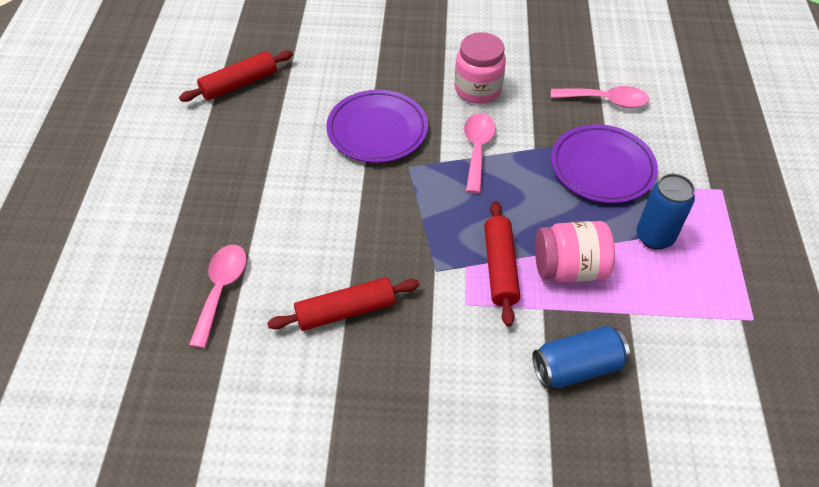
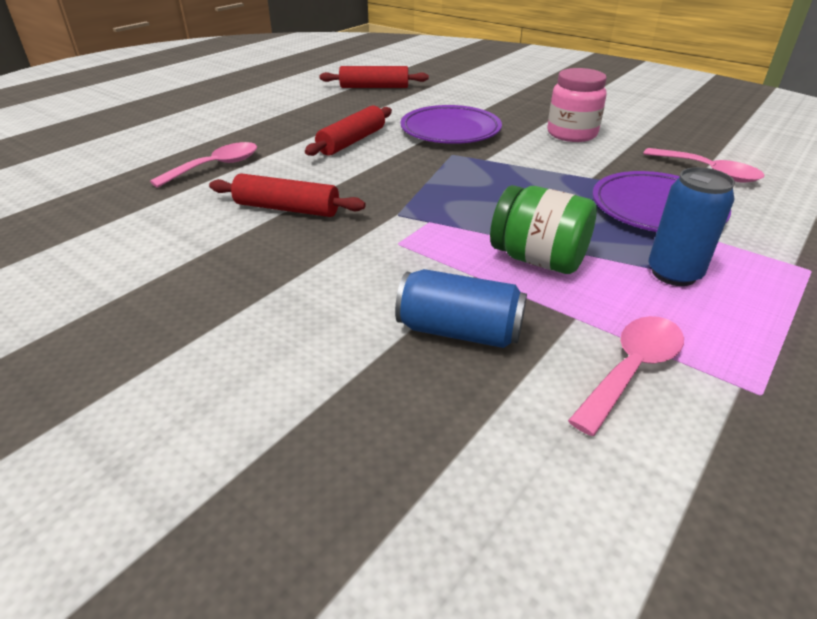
camera: 35 degrees right, 15 degrees down
(477, 149) = (529, 163): pink spoon -> pink spoon (631, 369)
(500, 268) = (462, 234): red rolling pin -> red rolling pin (352, 141)
(569, 268) = (538, 259): pink jar -> green jar

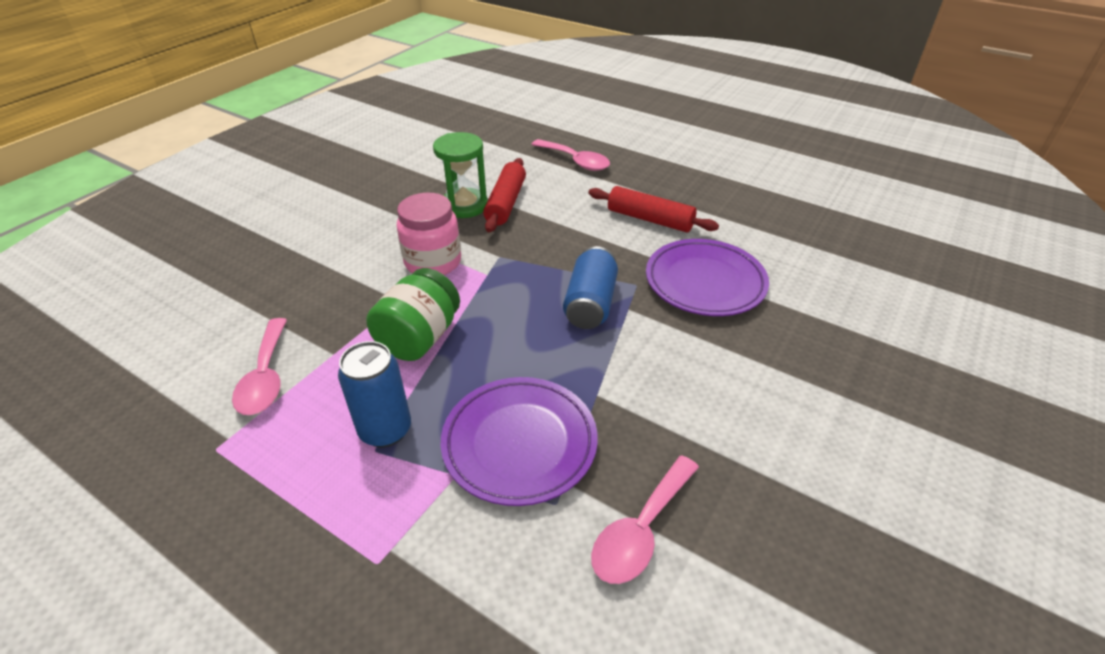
camera: 85 degrees right, 5 degrees up
(280, 235) = (464, 205): none -> green hourglass
(374, 87) = (825, 219): red rolling pin -> none
(459, 331) = (331, 293): blue can -> blue can (590, 303)
(571, 134) = (737, 391): pink jar -> pink jar (433, 262)
(631, 369) = (266, 377): pink spoon -> pink spoon turned 45 degrees clockwise

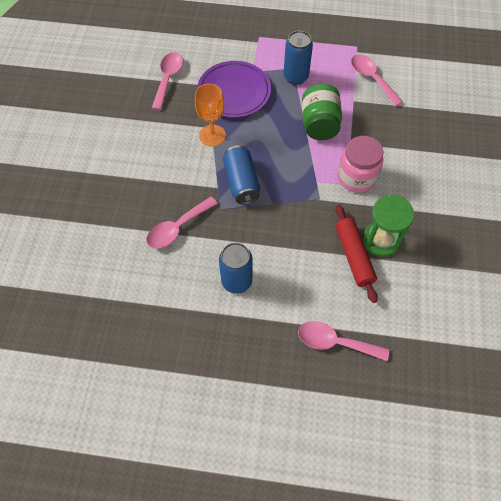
camera: 155 degrees right, 20 degrees up
(601, 380) = (212, 135): none -> orange goblet
(650, 219) = (236, 281): red rolling pin -> blue can
(705, 282) = (177, 228): purple plate -> pink spoon

